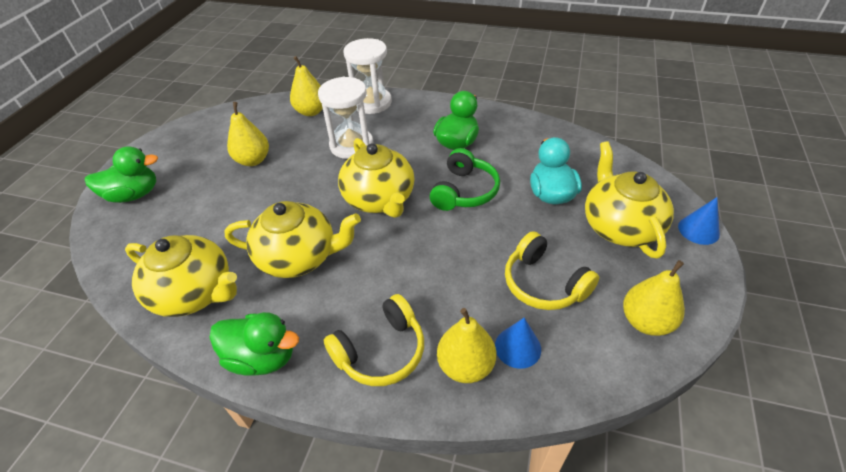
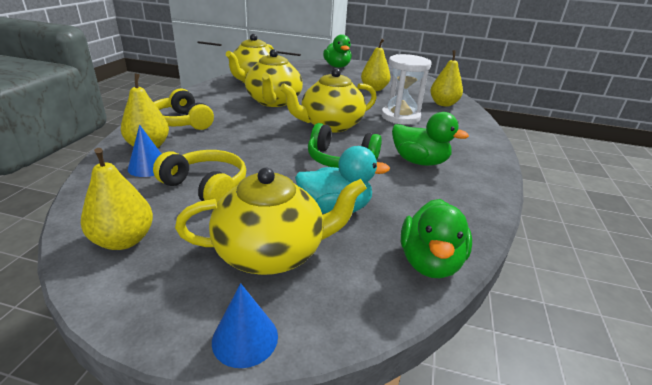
camera: 85 degrees right, 15 degrees down
(262, 357) = (199, 95): green duck -> green duck (430, 262)
(372, 103) = (471, 125): white hourglass -> none
(543, 283) = (206, 187): yellow headphones -> yellow headphones turned 75 degrees clockwise

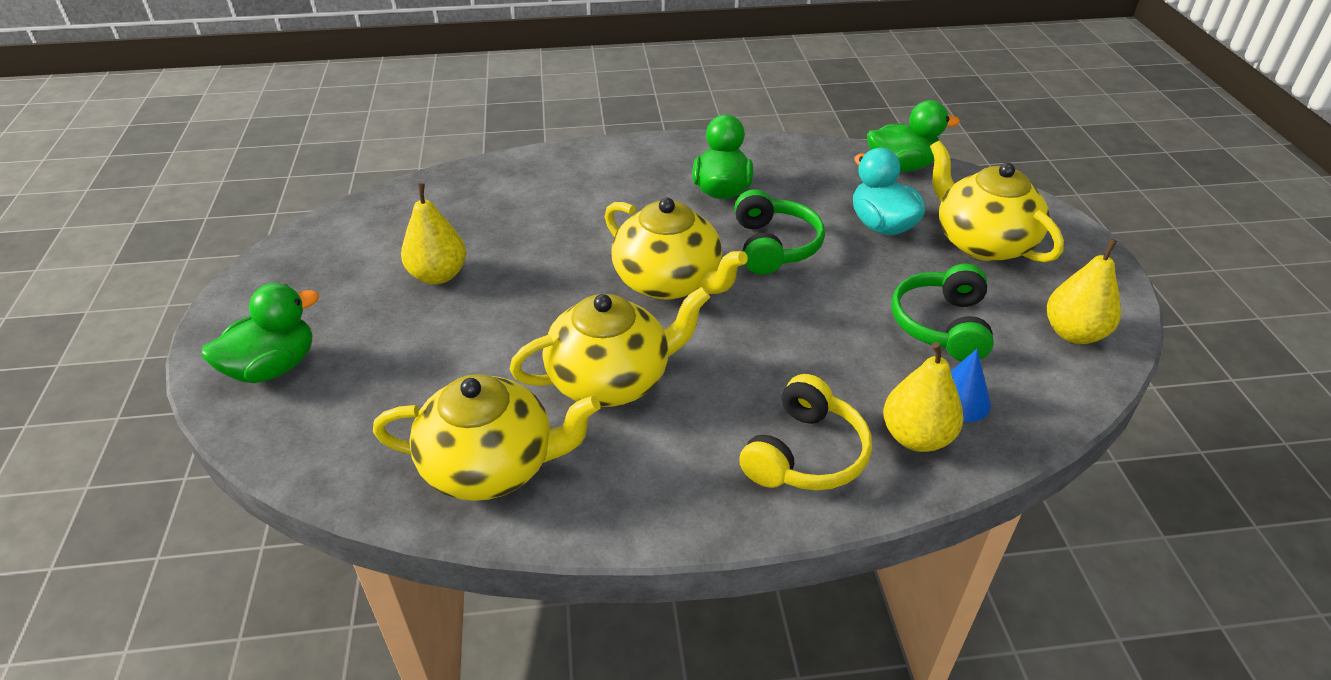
camera: 110 degrees left, 10 degrees up
(206, 187) = (941, 325): yellow headphones -> green headphones
(245, 338) = (1065, 226): blue cone -> none
(400, 117) = (576, 224): white hourglass -> none
(443, 104) = (478, 191): yellow pear -> none

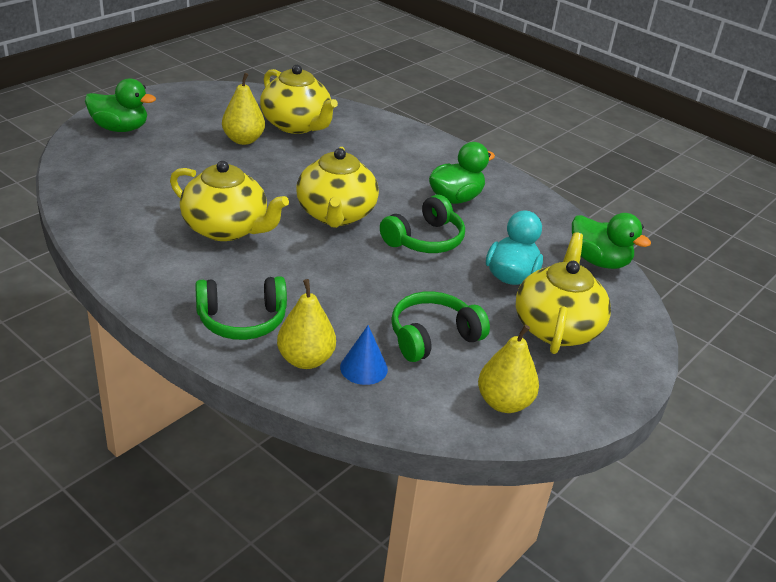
camera: 45 degrees right, 5 degrees down
(491, 466) = (121, 219): yellow teapot -> yellow teapot (296, 125)
(805, 454) = (242, 320): yellow headphones -> green headphones

